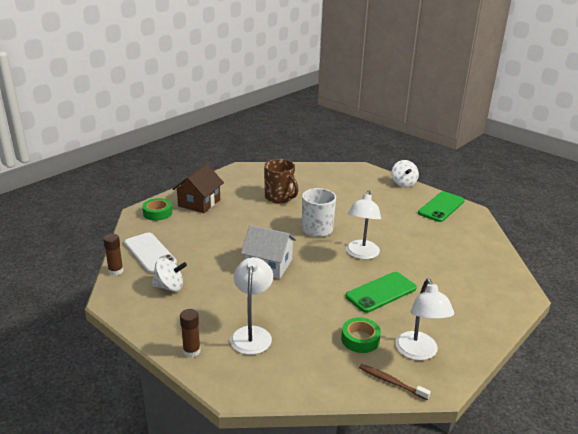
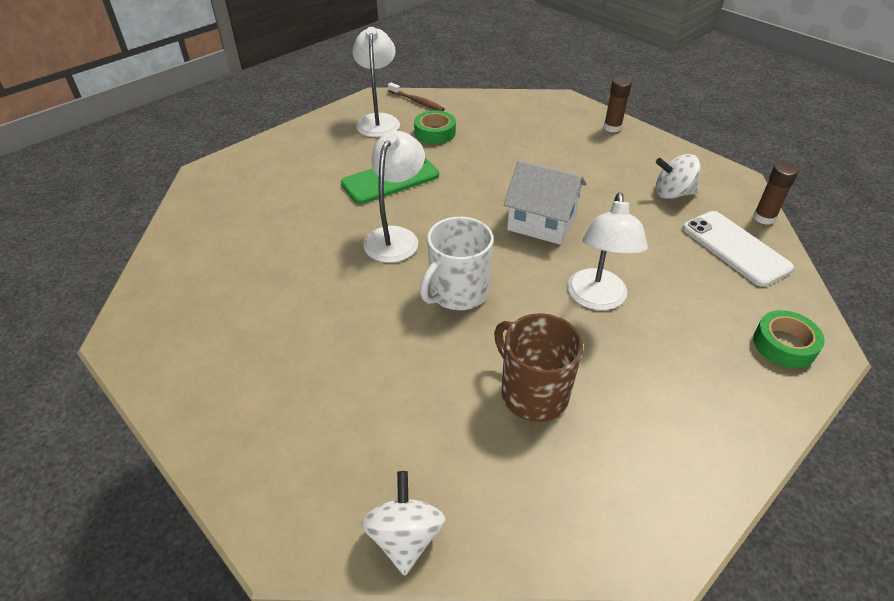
camera: 175 degrees left, 15 degrees up
(199, 203) = (712, 377): brown house -> none
(252, 334) = (552, 140): white lamp -> white lamp (597, 299)
(403, 183) = (206, 448): white spinning top -> white spinning top (405, 537)
(441, 207) = (179, 350): green phone -> none

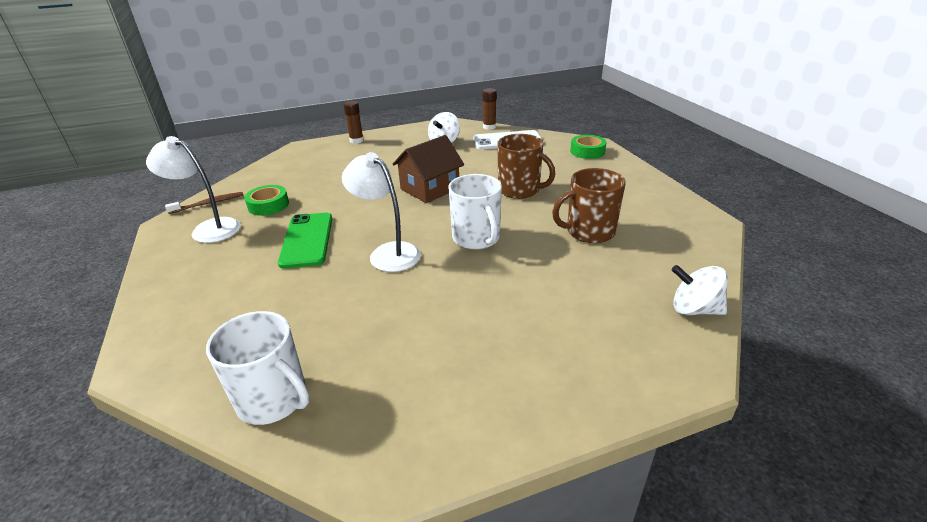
camera: 65 degrees left, 10 degrees down
(186, 250) = (273, 399): none -> white mug
(542, 222) = (430, 189): white house -> brown house
(597, 299) = (520, 190): white lamp -> brown mug

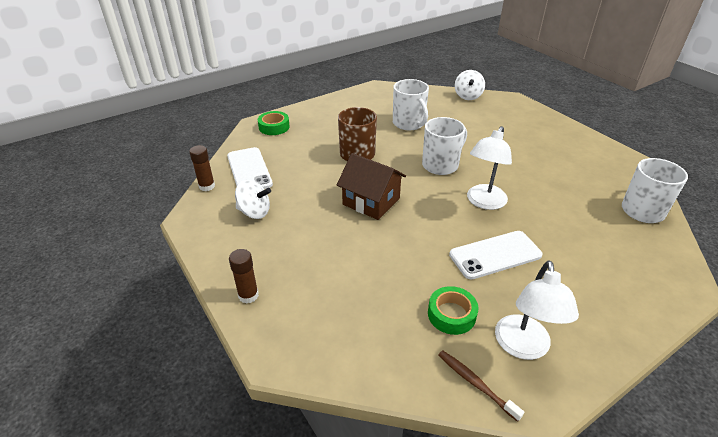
camera: 105 degrees left, 5 degrees up
(307, 240) = (495, 255): green phone -> white phone
(589, 232) = (409, 123): brown mug -> white mug

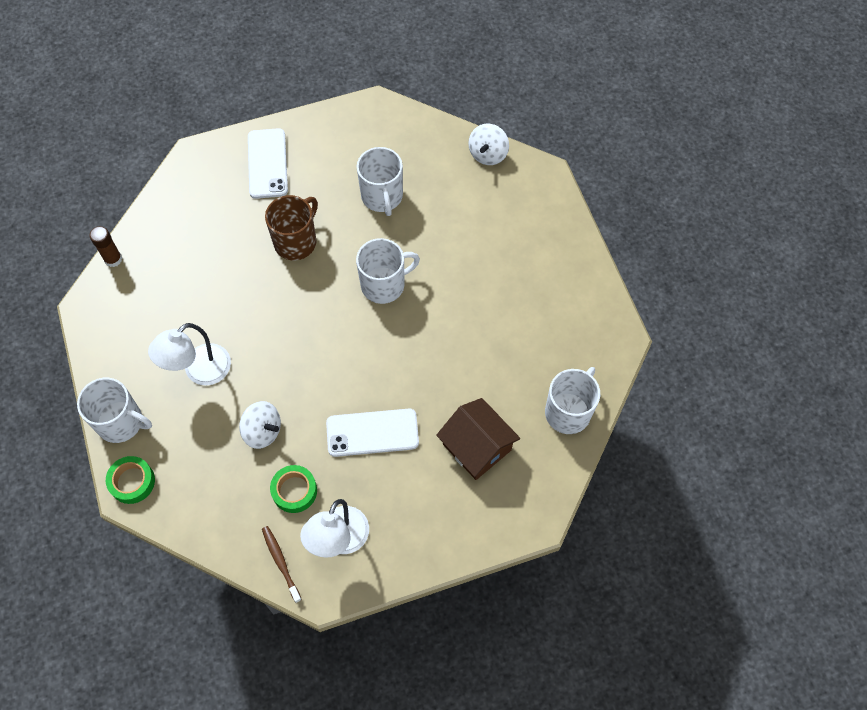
camera: 15 degrees right, 25 degrees up
(248, 295) = (121, 422): brown glue stick -> white mug
(249, 170) = (164, 242): white phone -> white phone (267, 163)
(254, 212) = (153, 312): white spinning top -> white spinning top (262, 431)
(274, 127) = (214, 166): green tape -> green tape (132, 482)
(371, 201) = (280, 326): brown house -> brown house (477, 447)
(484, 202) = (401, 357): white lamp -> white lamp (199, 371)

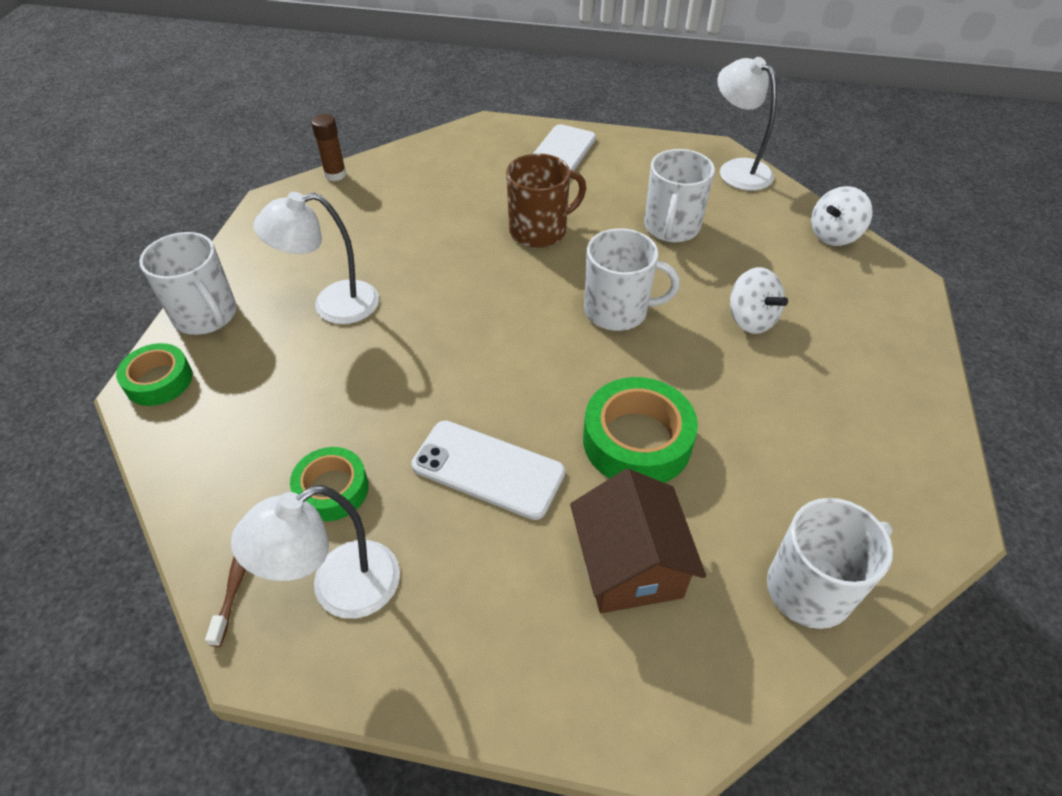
camera: 30 degrees right, 15 degrees down
(262, 431) = (350, 399): white spinning top -> white spinning top (750, 319)
(399, 119) = (737, 169): none -> white lamp
(443, 372) = (637, 441): none -> green tape

